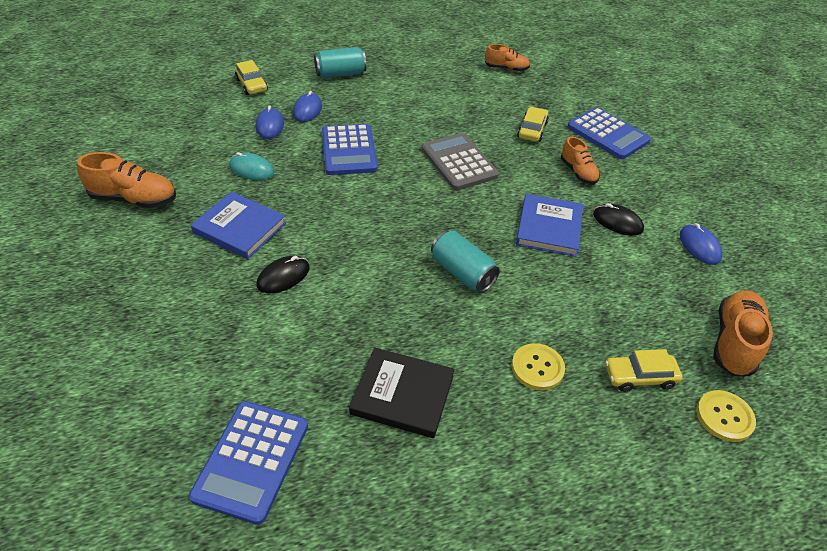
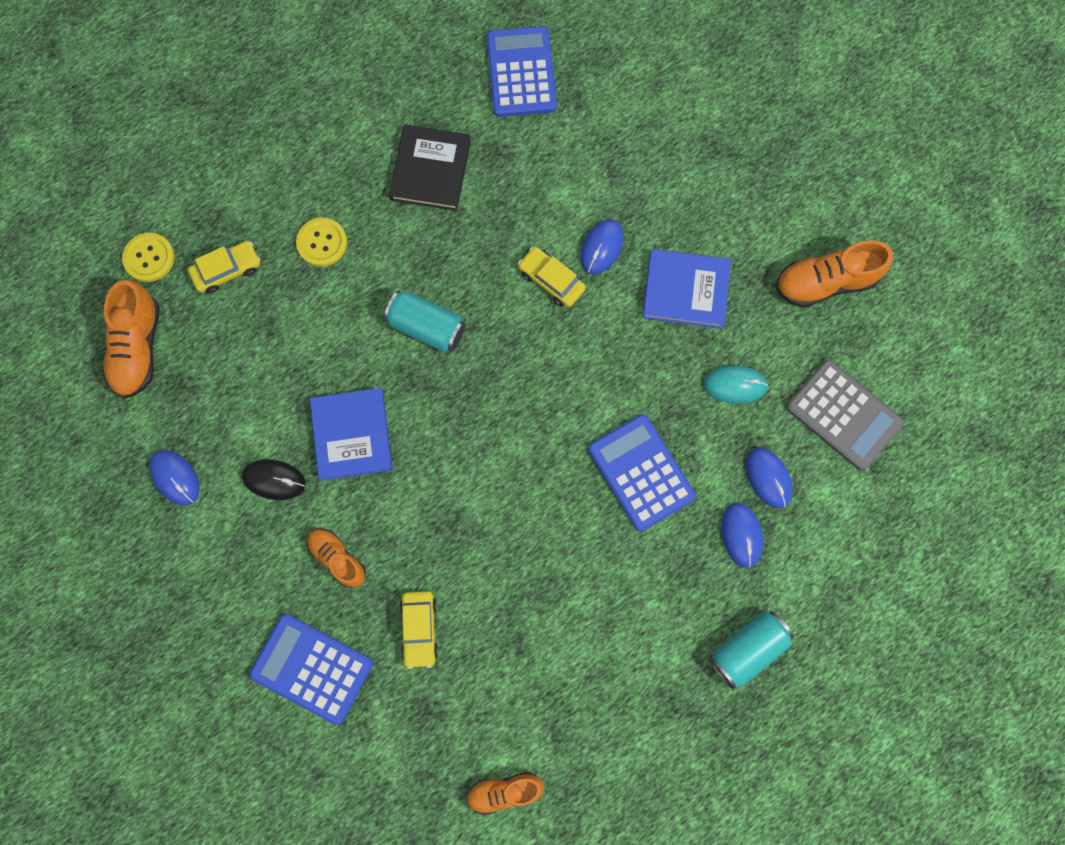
camera: 160 degrees right, 30 degrees up
(251, 85) = (853, 559): yellow car -> yellow car (551, 280)
(283, 276) = (601, 247): black mouse -> blue mouse
(402, 394) = (430, 170): black book -> black book turned 75 degrees counterclockwise
(459, 162) = (494, 510): grey calculator -> grey calculator (843, 415)

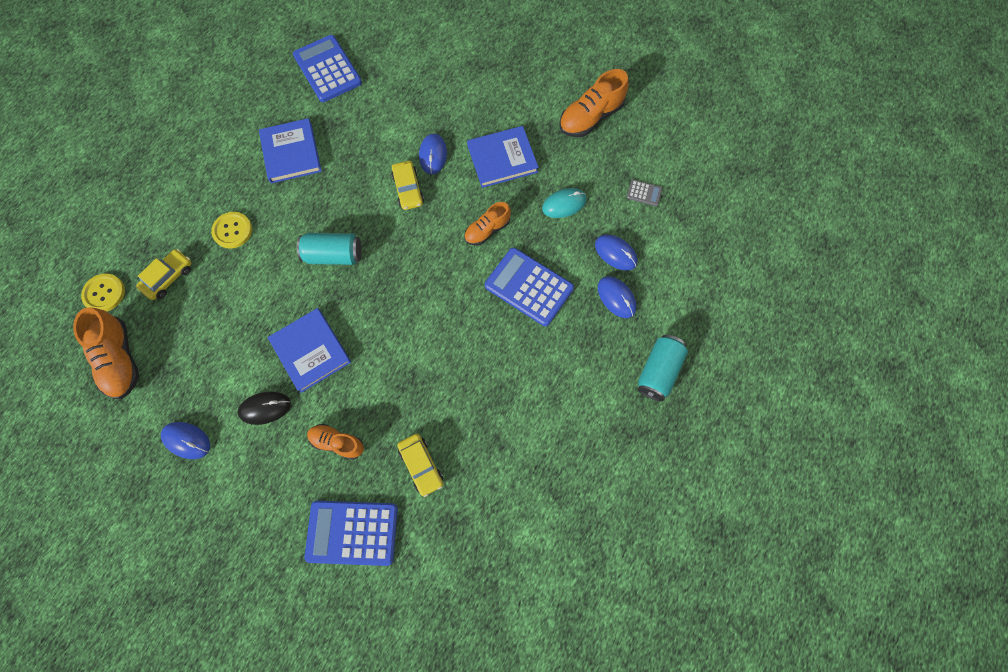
camera: 25 degrees left, 5 degrees down
(430, 170) = (291, 153): black book -> blue book
(504, 791) = (537, 553): orange shoe -> orange shoe (487, 230)
(551, 280) = (408, 189): yellow car -> yellow car turned 120 degrees counterclockwise
(843, 415) = (644, 193): grey calculator -> grey calculator, size x0.44

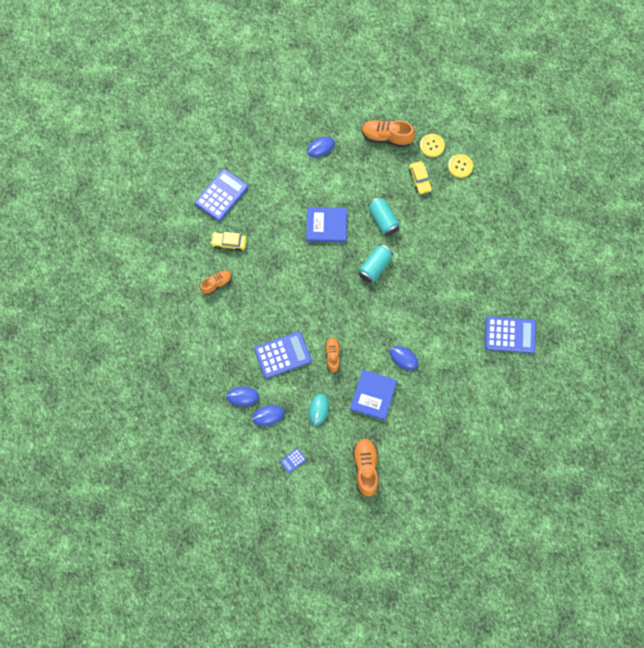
camera: 125 degrees right, 0 degrees up
(232, 231) = (427, 224): yellow button -> yellow button (460, 166)
(265, 408) = (311, 189): black mouse -> none
(291, 153) = (459, 281): blue book -> none
(337, 442) = (269, 212): orange shoe -> orange shoe (216, 284)
(408, 189) = (389, 330): yellow car -> none
(644, 193) = (293, 460): grey calculator -> blue calculator
(658, 371) = (188, 387): turquoise can -> turquoise can (383, 220)

